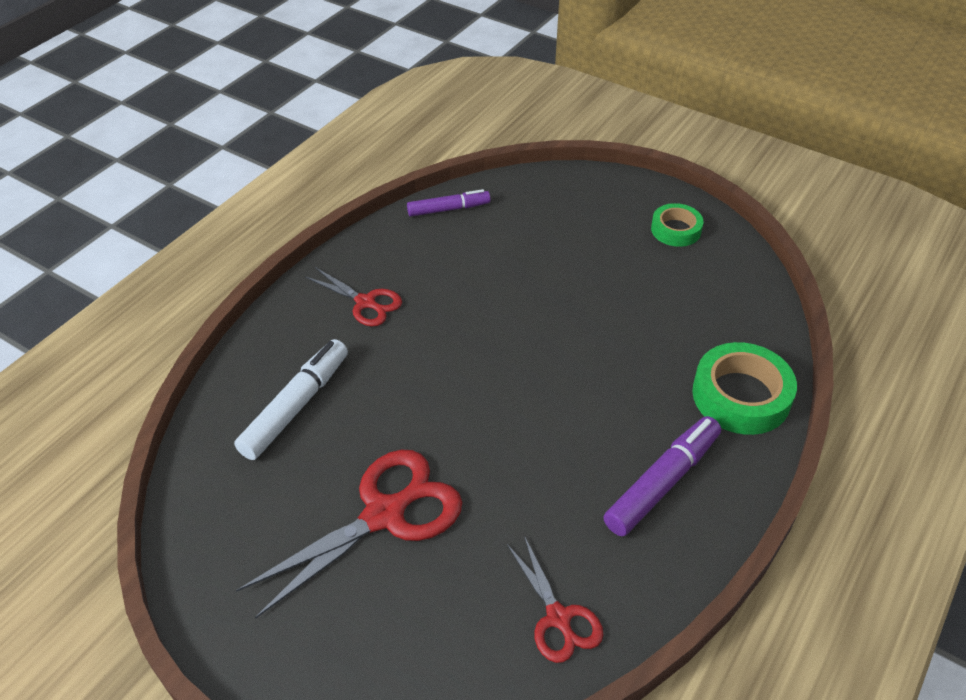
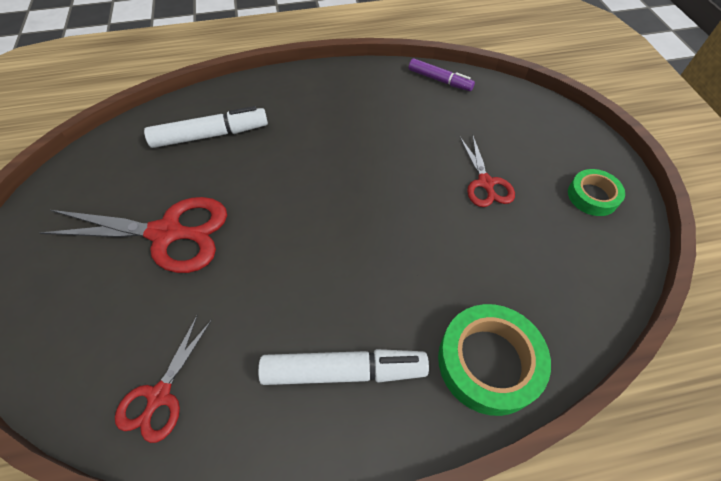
camera: 45 degrees right, 10 degrees up
(366, 303) = (320, 104): red scissors -> red scissors (485, 183)
(661, 483) = (343, 371): purple marker -> white marker

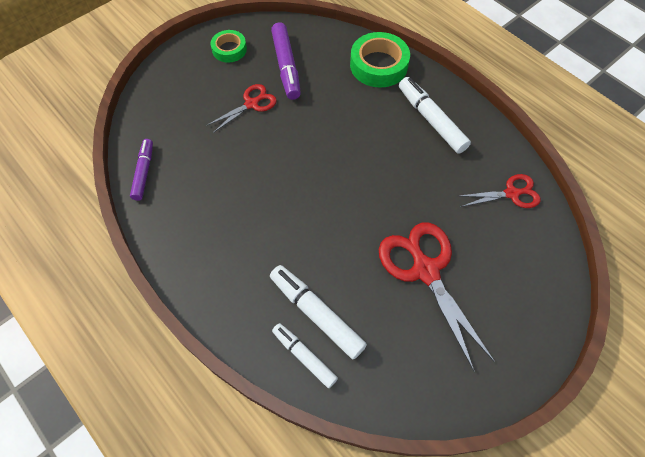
camera: 120 degrees left, 5 degrees up
(186, 114) = (304, 357): none -> white marker
(536, 242) = (286, 66): none -> purple marker

